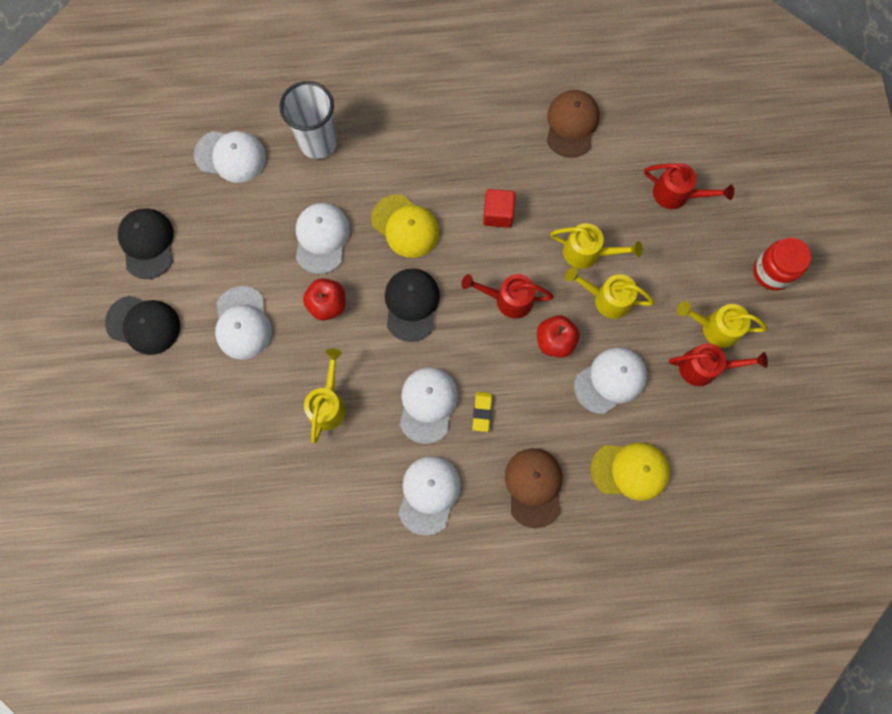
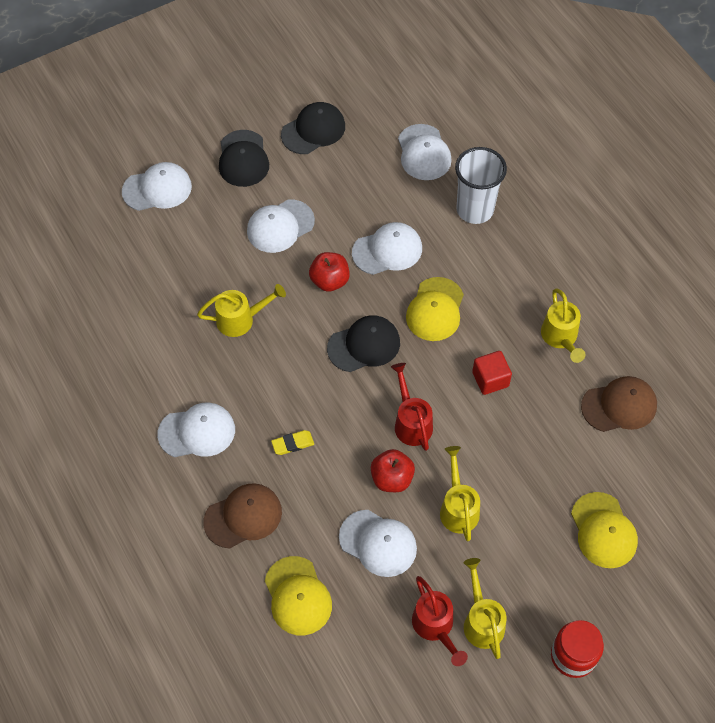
camera: 65 degrees right, 15 degrees down
(428, 404) = (278, 397): white cap -> white cap (157, 189)
(587, 253) = (495, 472): yellow watering can -> yellow watering can (560, 337)
(677, 194) = (603, 530): red watering can -> yellow cap

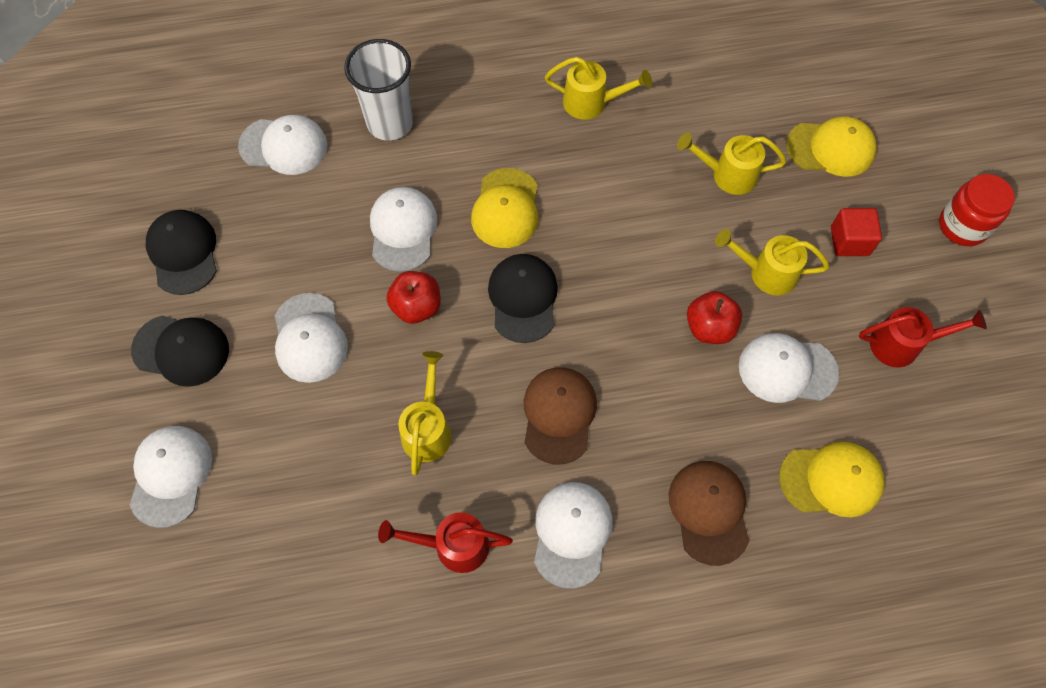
camera: 70 degrees left, 5 degrees up
(293, 444) = (628, 422): yellow eraser -> none
(378, 543) = (787, 369): white cap -> white cap turned 135 degrees counterclockwise
(411, 422) = (644, 283): red watering can -> red watering can (453, 545)
(435, 309) = (506, 208): yellow cap -> yellow cap turned 60 degrees clockwise
(482, 621) = (906, 296): yellow watering can -> yellow watering can (727, 175)
(490, 379) = (618, 186): red cube -> red cube (849, 241)
(619, 406) = (693, 82): brown cap -> brown cap (559, 415)

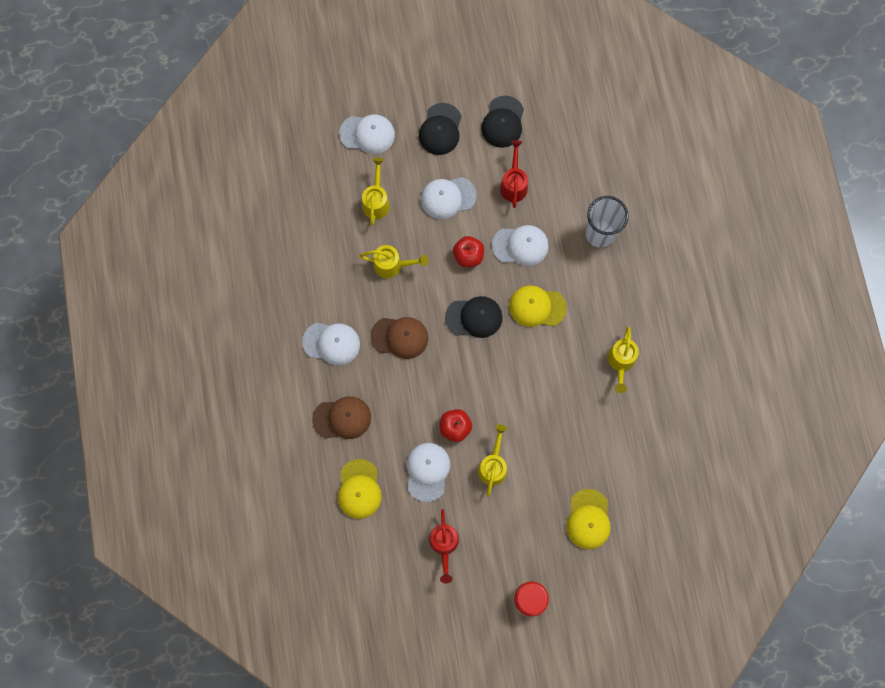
camera: 90 degrees right, 10 degrees up
(183, 253) = (503, 122): black cap -> black cap turned 120 degrees clockwise
(284, 146) = (580, 171): white cap -> none
(453, 545) = (326, 281): red watering can -> red watering can (514, 184)
(727, 175) = (565, 448): yellow watering can -> yellow watering can (376, 201)
(849, 241) = (516, 522): red cube -> none

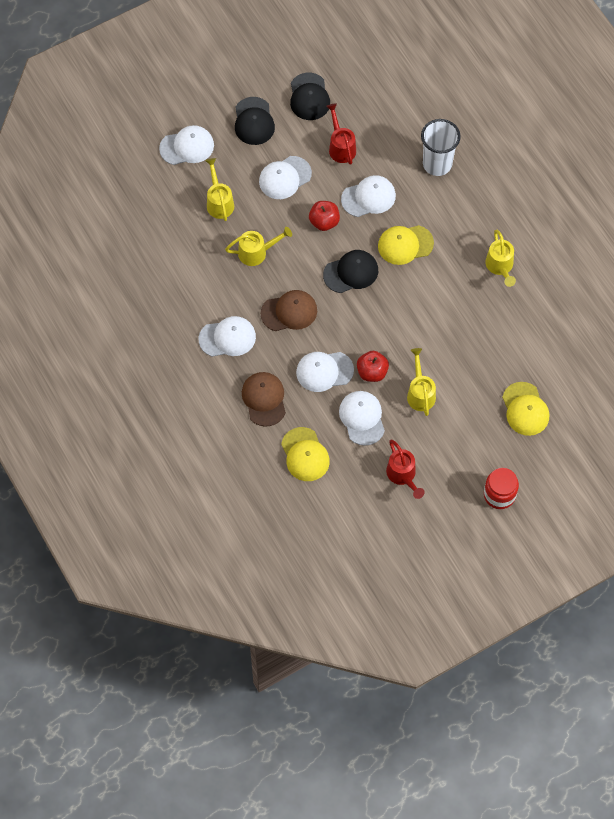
camera: 20 degrees left, 10 degrees down
(342, 418) = (264, 399): brown cap -> brown cap turned 75 degrees counterclockwise
(410, 410) = (324, 371): none -> white cap

